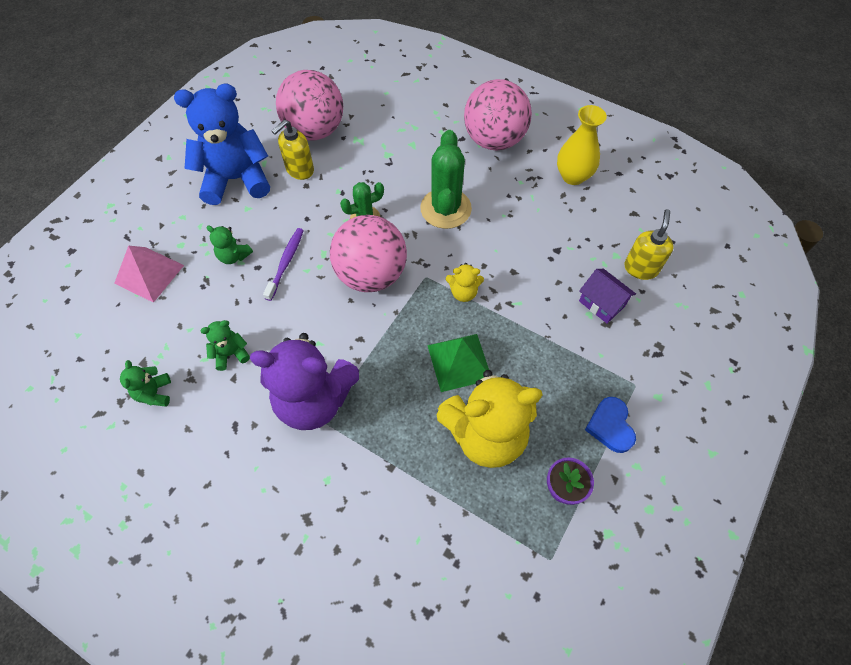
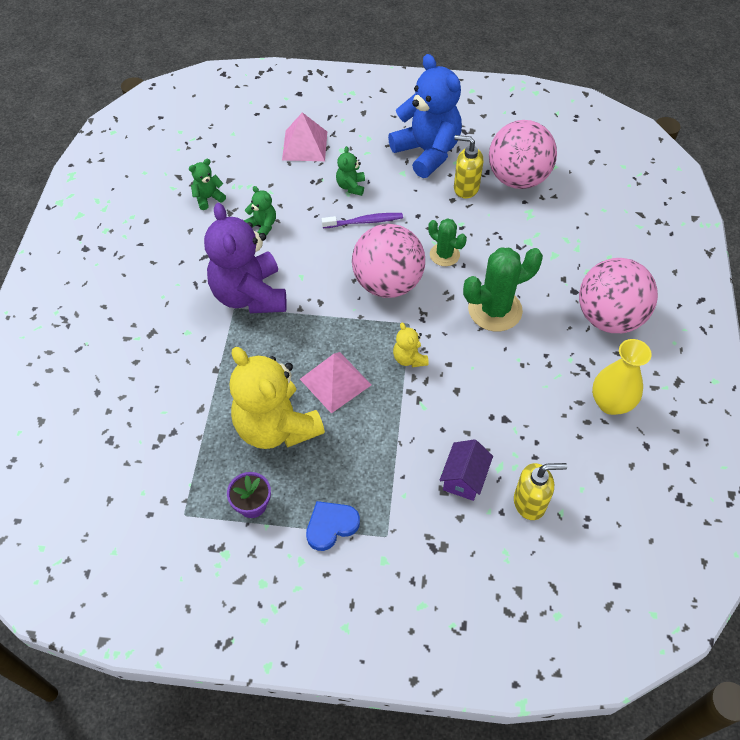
camera: 65 degrees right, 5 degrees down
(459, 362) = (335, 381): green pyramid -> pink pyramid

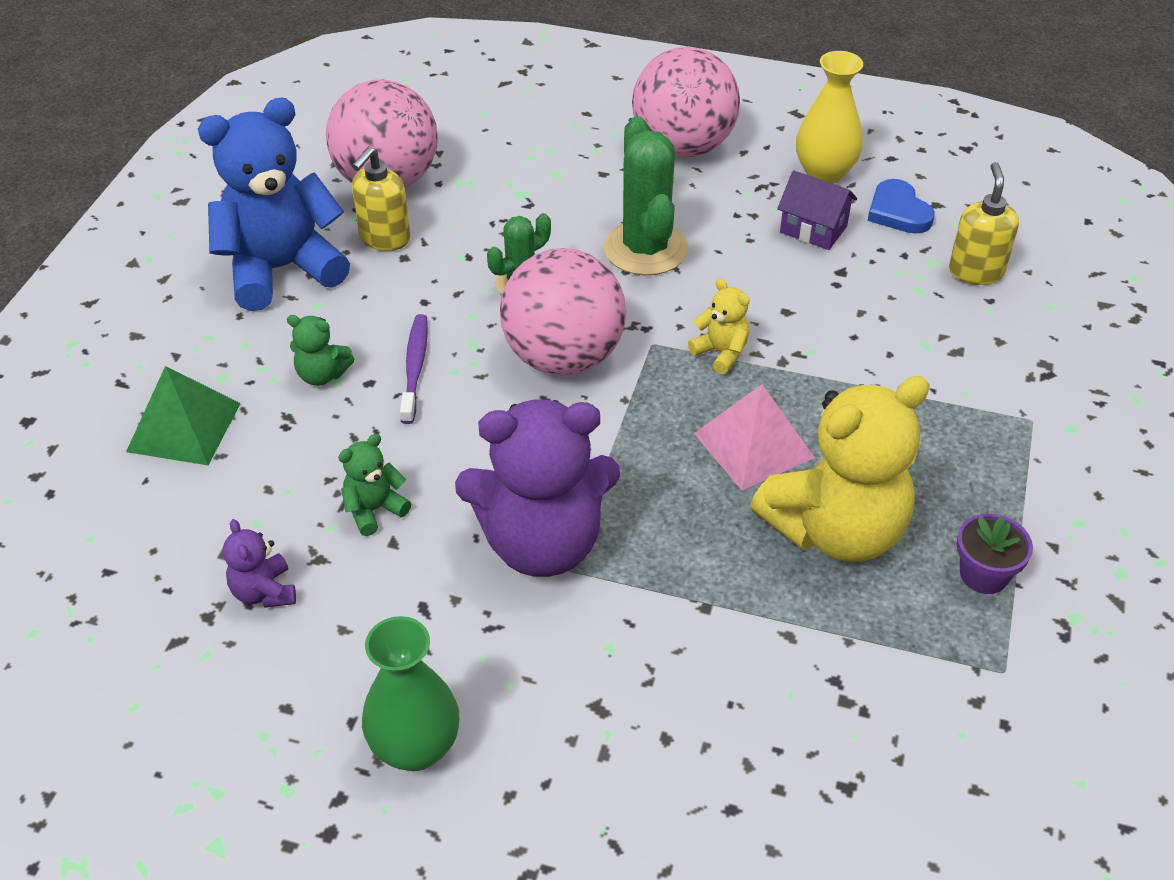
camera: 80 degrees left, 10 degrees down
(127, 268) = (415, 747): none -> green vase
(208, 198) = (264, 592): green teddy bear -> purple teddy bear
(305, 145) = (184, 427): pink pyramid -> green pyramid
(331, 526) = (1018, 480): blue heart -> blue heart (898, 212)
(409, 358) = (721, 353): yellow teddy bear -> yellow teddy bear turned 120 degrees counterclockwise
(464, 478) = (937, 327): purple house -> purple house (813, 229)

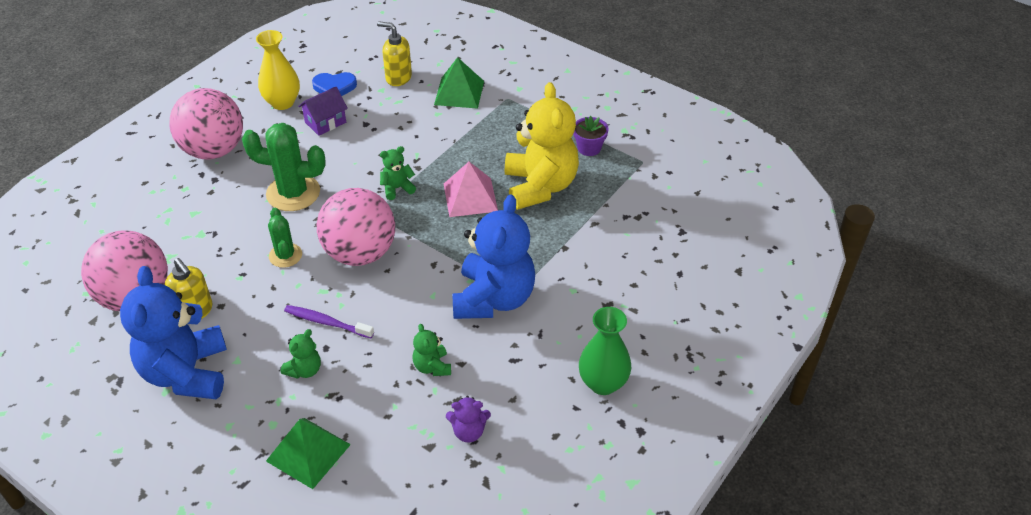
camera: 70 degrees left, 0 degrees up
(542, 543) = (494, 299): purple teddy bear -> blue teddy bear
(721, 353) = (397, 188): yellow teddy bear -> green teddy bear
(997, 354) = (459, 92): none -> green pyramid

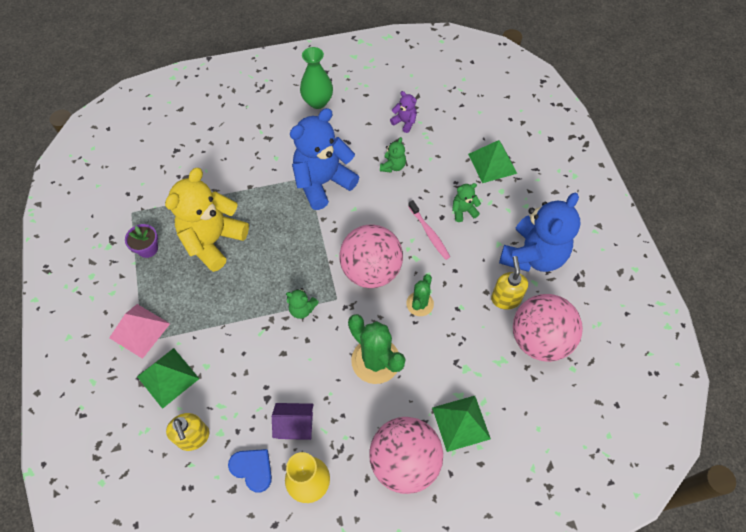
camera: 140 degrees left, 15 degrees up
(180, 196) = (461, 423): none -> green pyramid
(326, 322) = (429, 233): purple toothbrush -> pink toothbrush
(470, 197) = (263, 265): pink pyramid -> pink pyramid (139, 330)

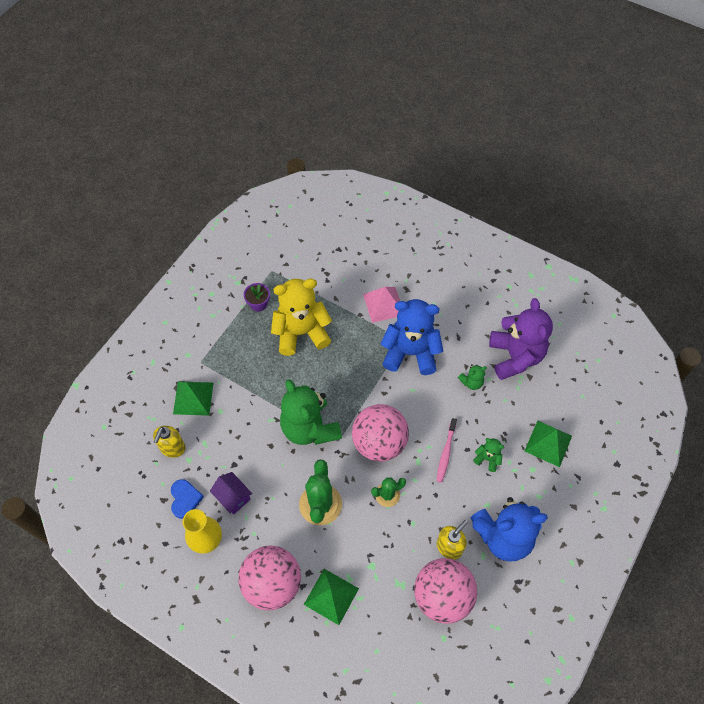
camera: 45 degrees right, 0 degrees up
(139, 330) = (205, 353): pink pyramid -> pink pyramid (384, 304)
(302, 309) = (310, 428): green teddy bear -> green teddy bear, size x2.30
(317, 102) = (467, 290): green vase -> none
(404, 122) = (515, 356): purple teddy bear -> purple teddy bear, size x2.30

